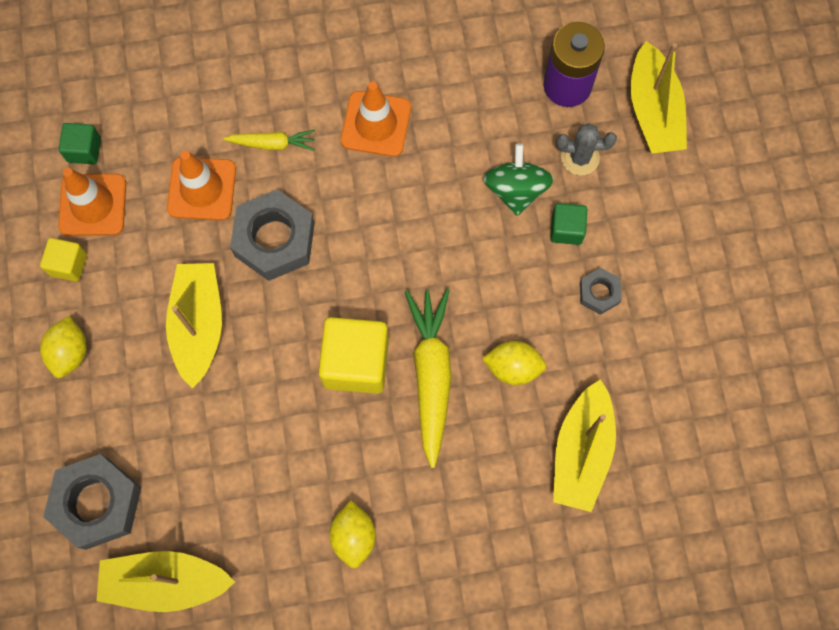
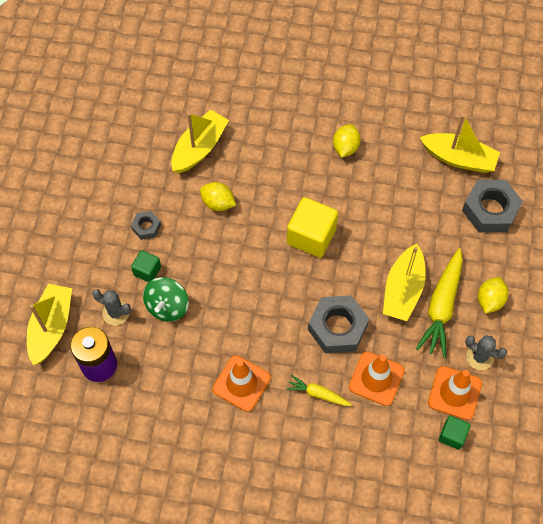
camera: 160 degrees left, 10 degrees down
(68, 264) = (480, 357): yellow cube -> grey cactus
(431, 375) = (268, 215): yellow carrot -> yellow carrot (441, 307)

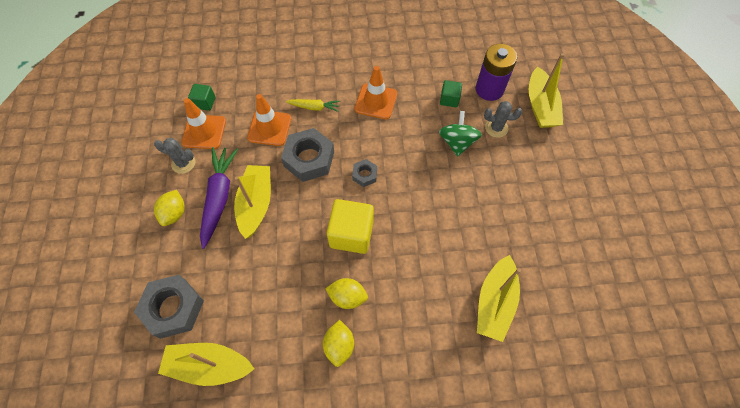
camera: 165 degrees right, 0 degrees up
(146, 227) = (507, 205): grey nut -> grey nut (364, 175)
(147, 271) = (487, 166): green cube -> green cube (449, 99)
(218, 203) = (451, 245): yellow lemon -> yellow lemon (347, 297)
(441, 307) = (219, 197): yellow carrot -> purple carrot

